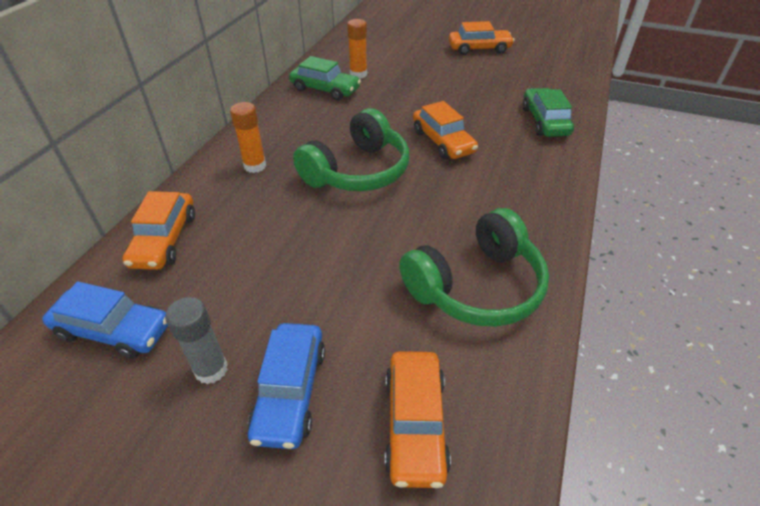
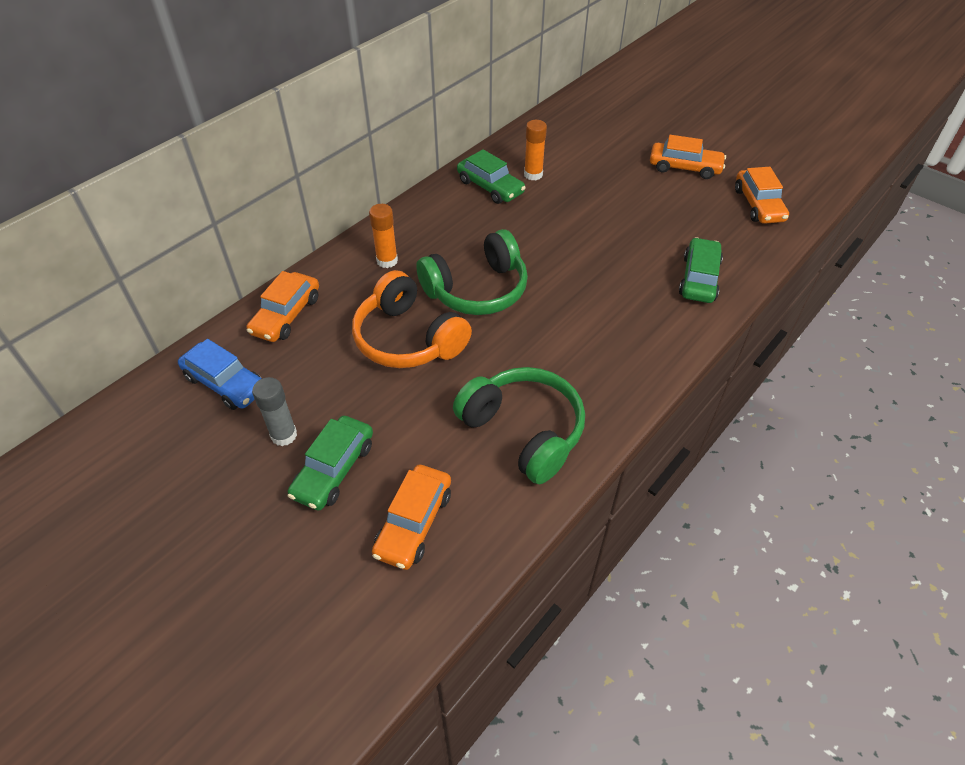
camera: 20 degrees right, 5 degrees up
(290, 391) = (334, 469): blue car -> green car
(310, 230) = (408, 339): none -> orange headphones
(443, 141) = (576, 277): orange car -> orange car (758, 205)
(476, 286) = (524, 431): green headphones -> green headphones turned 120 degrees counterclockwise

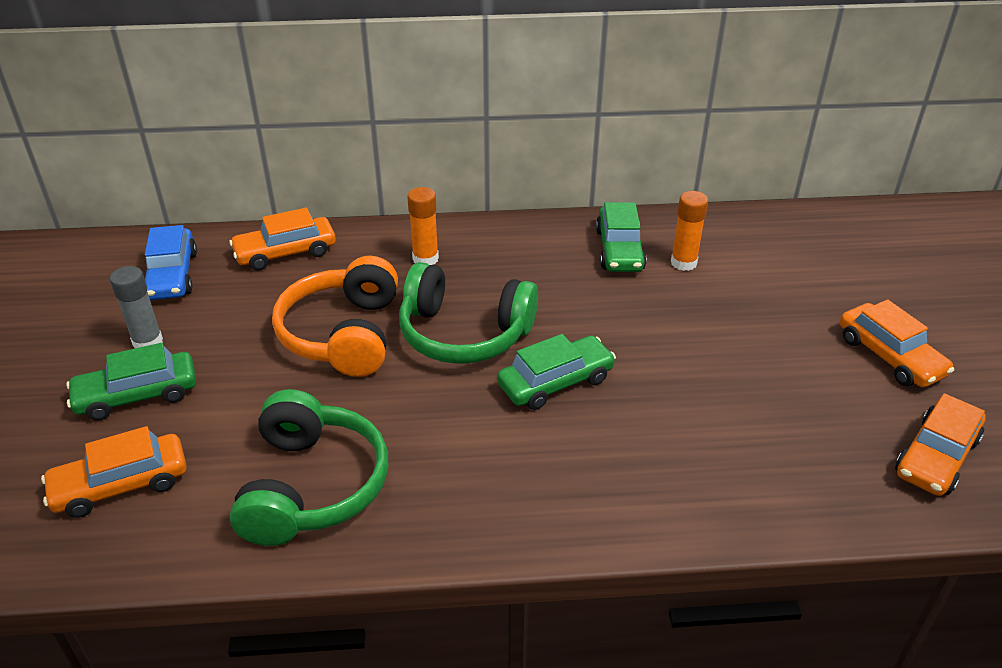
camera: 45 degrees right, 10 degrees down
(699, 278) = (720, 482): green car -> green car (555, 382)

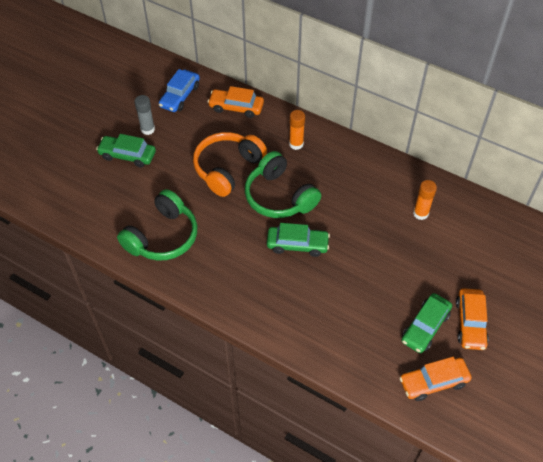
camera: 35 degrees right, 15 degrees up
(121, 485) = (97, 195): orange car -> none
(619, 250) = (395, 188): green car -> green car (425, 327)

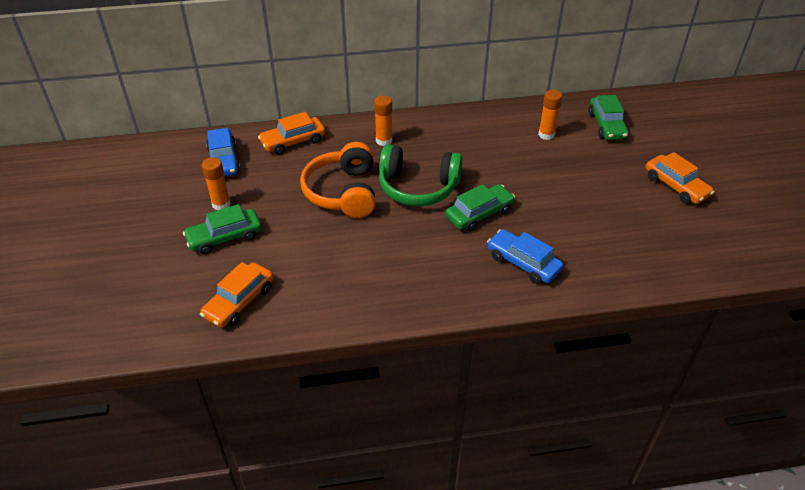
camera: 40 degrees left, 10 degrees down
(147, 129) = (221, 204): grey glue stick -> orange glue stick
(163, 237) = (346, 284): green headphones -> none
(285, 301) = (523, 263): none -> blue car
(425, 327) = (650, 209): green car -> green car (606, 125)
(433, 382) = (705, 243): orange car -> orange car (239, 301)

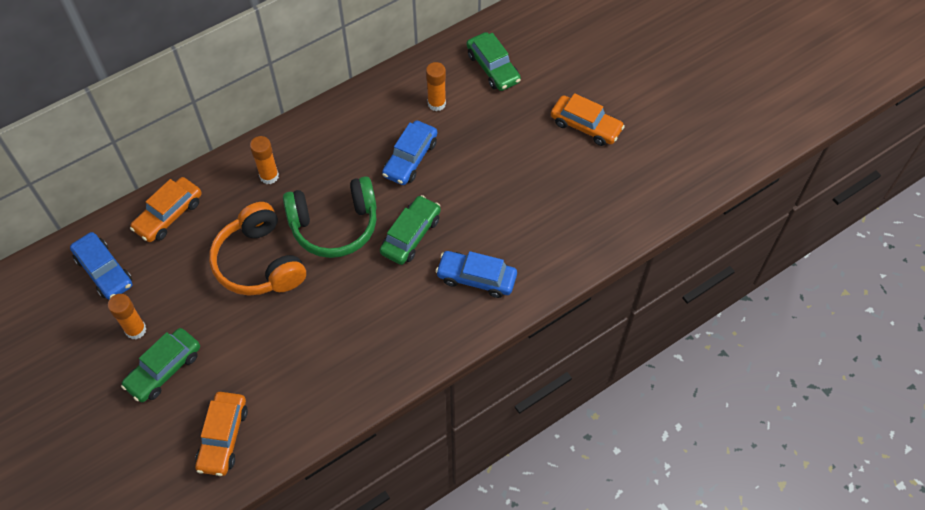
camera: 25 degrees left, 15 degrees up
(505, 163) = (410, 158): none -> blue car

